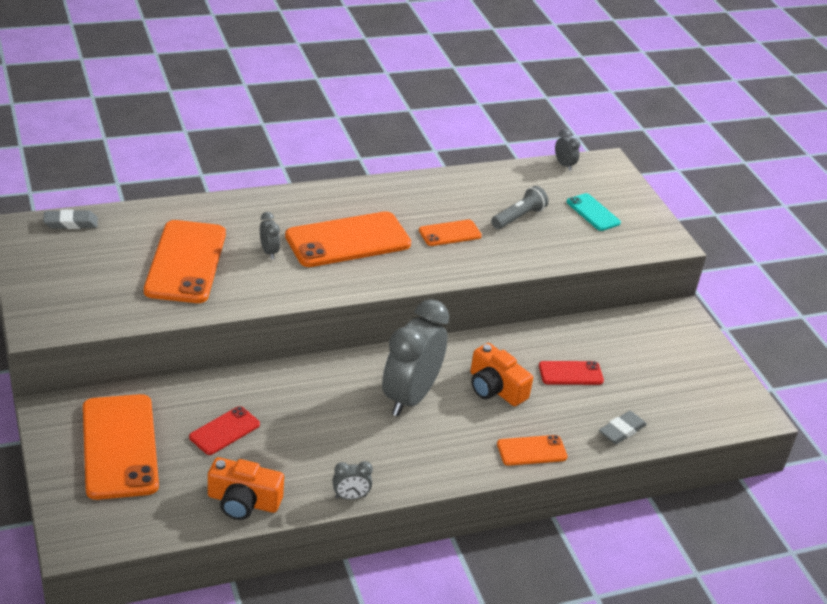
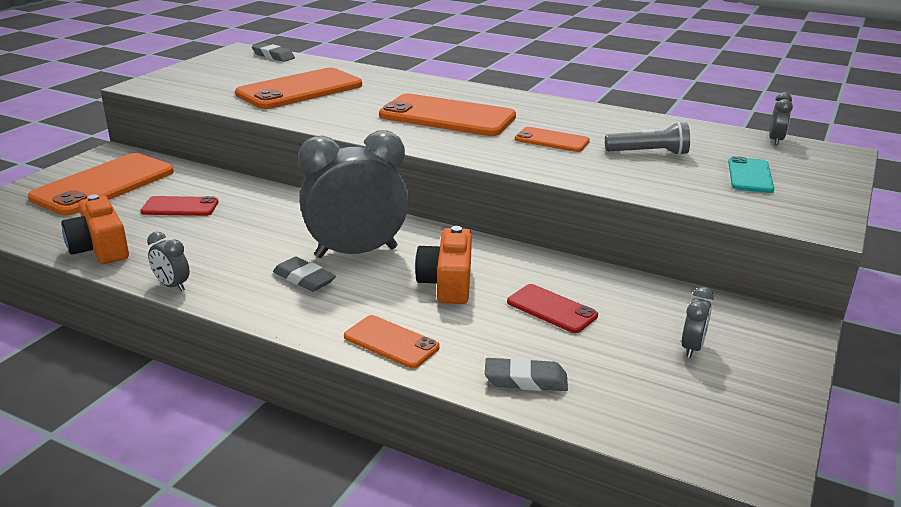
camera: 50 degrees right, 10 degrees down
(269, 252) = (370, 103): grey clock -> grey clock (692, 348)
(416, 438) = (304, 279): none -> grey eraser

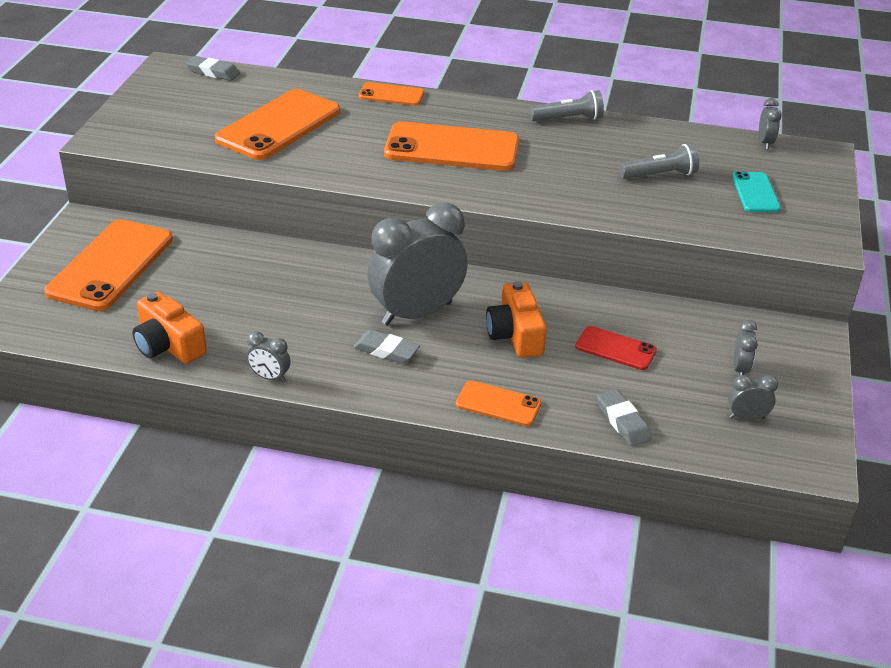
camera: 15 degrees left, 10 degrees up
(180, 207) = (212, 283): red phone -> none
(525, 380) = (623, 421): grey eraser -> grey eraser turned 75 degrees clockwise
(551, 140) = (566, 169): orange phone -> orange phone (391, 95)
(575, 107) = (568, 119): none -> grey flashlight
(682, 399) = (747, 417): none -> grey clock

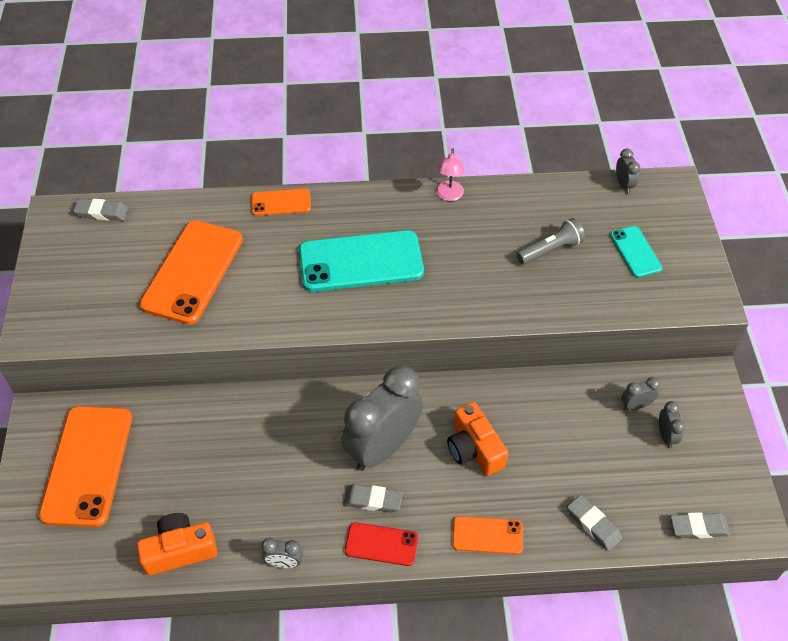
camera: 15 degrees left, 15 degrees up
(168, 345) = (180, 550): orange camera -> orange camera turned 135 degrees clockwise
(452, 148) = (361, 262): orange phone -> turquoise phone
(568, 119) = (449, 196): grey flashlight -> pink lamp
(615, 348) = (561, 441): red phone -> red phone (381, 544)
(747, 417) = (687, 490): grey clock -> grey clock (635, 405)
(747, 450) = (698, 527): none -> grey eraser

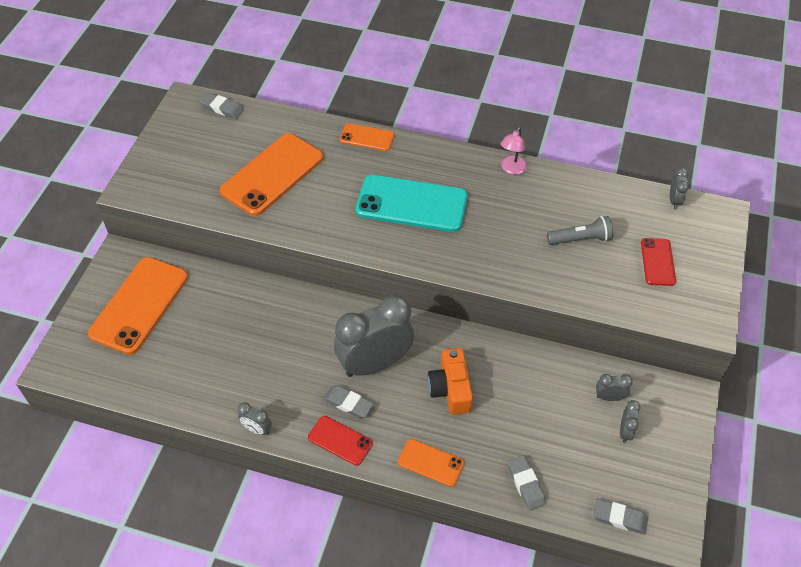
camera: 20 degrees right, 0 degrees up
(180, 550) = (181, 393): orange camera -> none
(635, 252) = (657, 262): turquoise phone -> red phone

